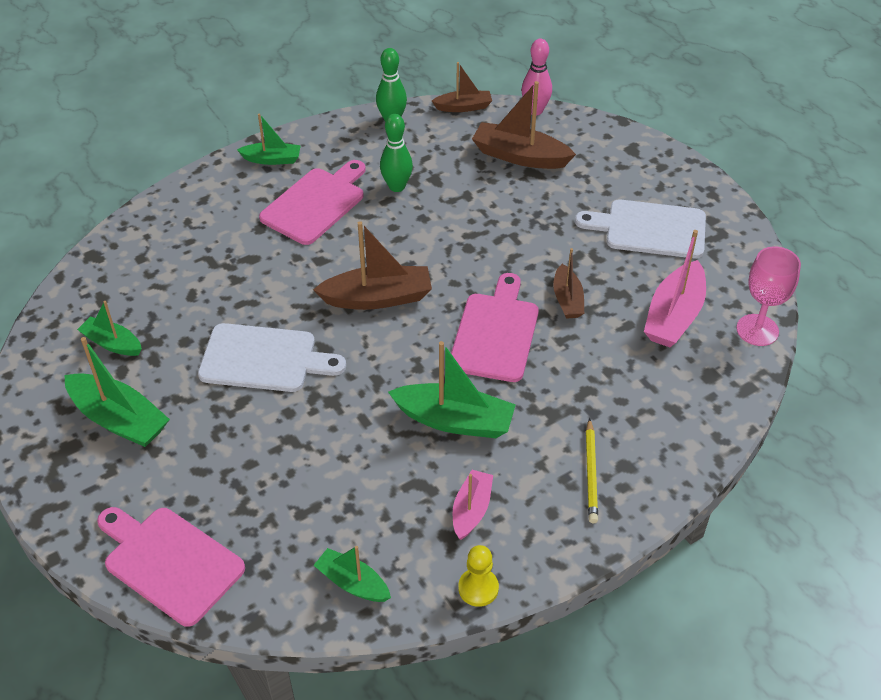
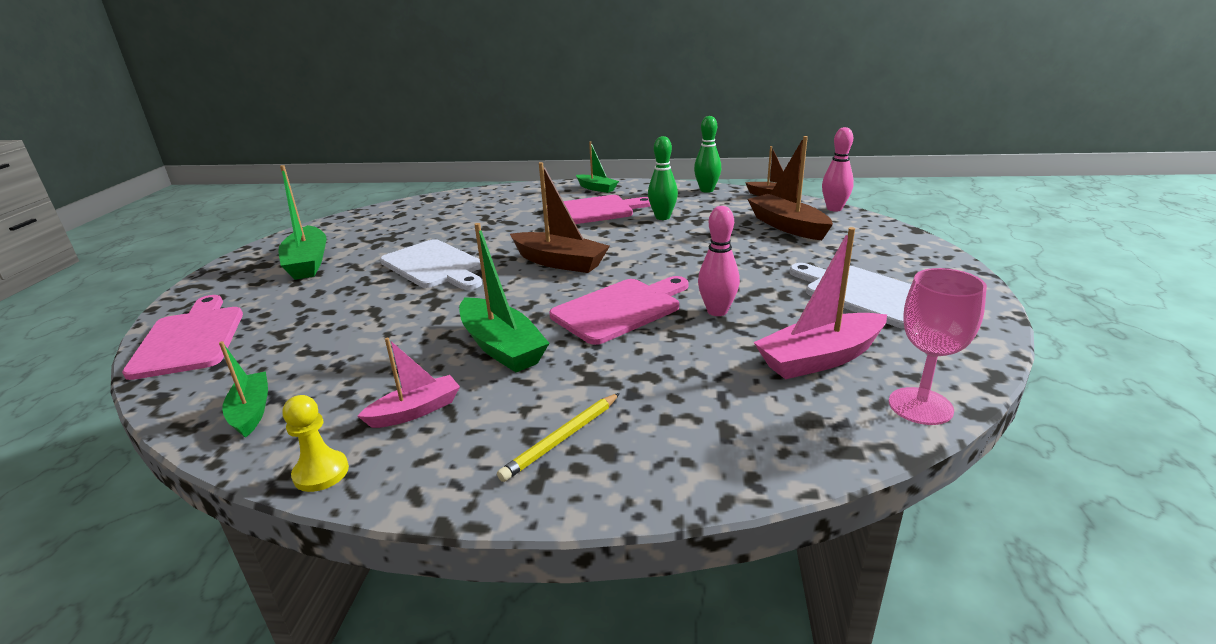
camera: 40 degrees right, 20 degrees down
(112, 343) = (369, 232): green boat -> none
(567, 299) = (717, 311): brown boat -> pink bowling pin

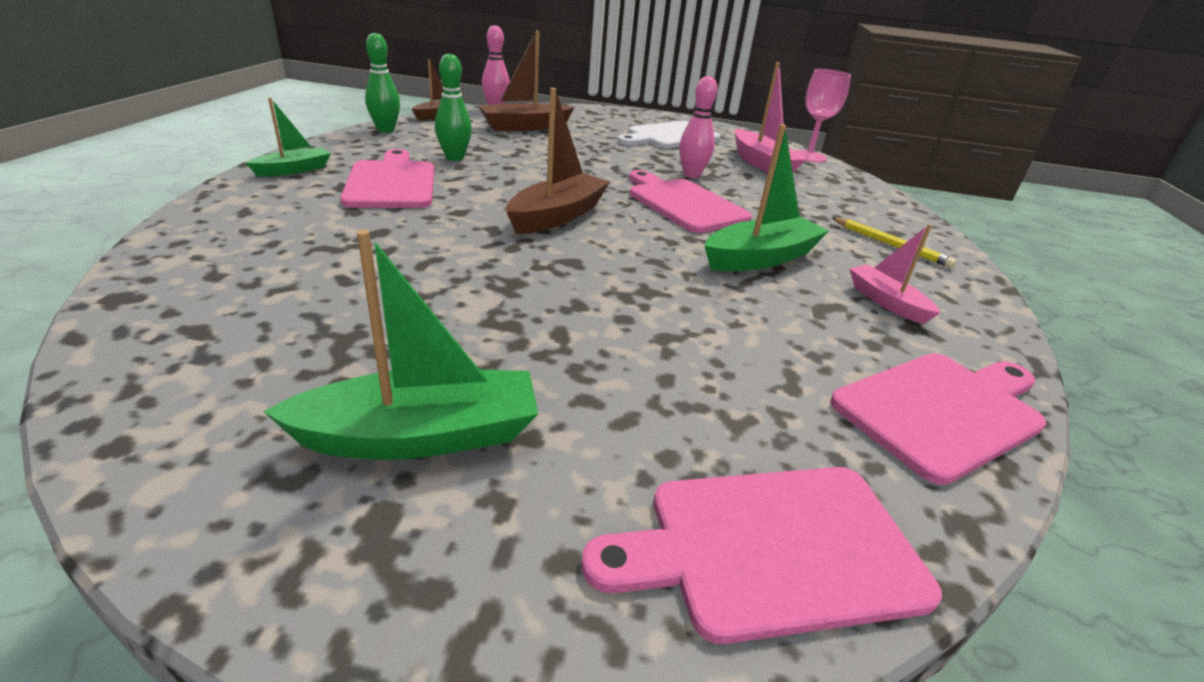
camera: 90 degrees left, 5 degrees up
(251, 411) = (942, 410): green boat -> pink cutting board
(321, 473) = (1001, 346): yellow pawn -> none
(434, 266) = (523, 292): white cutting board -> none

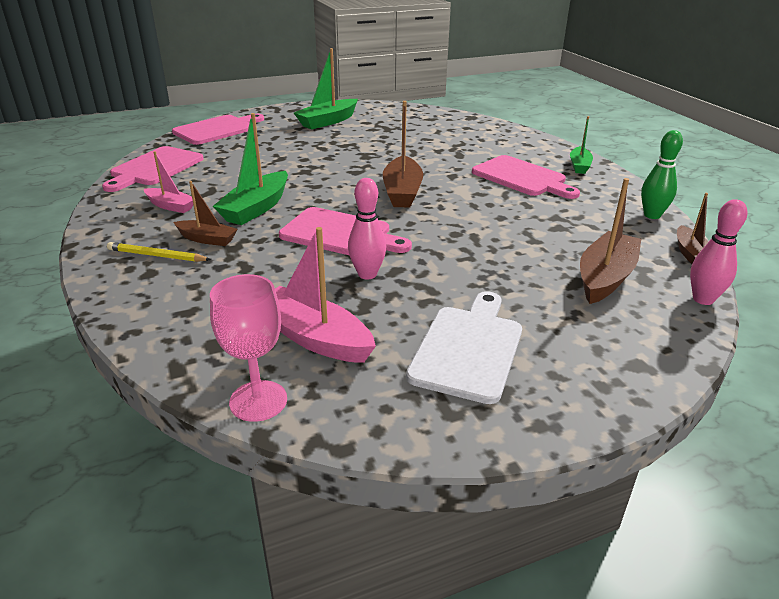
camera: 150 degrees right, 0 degrees up
(454, 158) = (546, 209): green bowling pin -> none
(833, 243) = (207, 239): none -> brown boat

